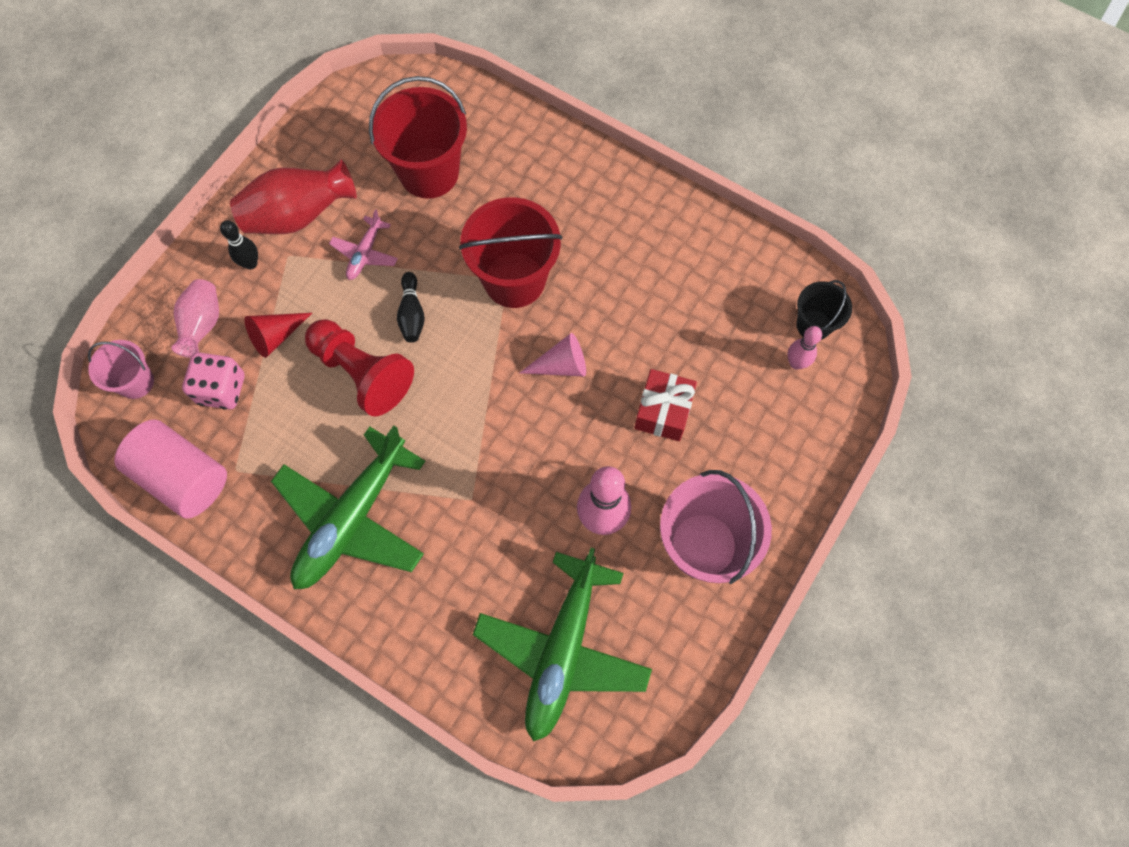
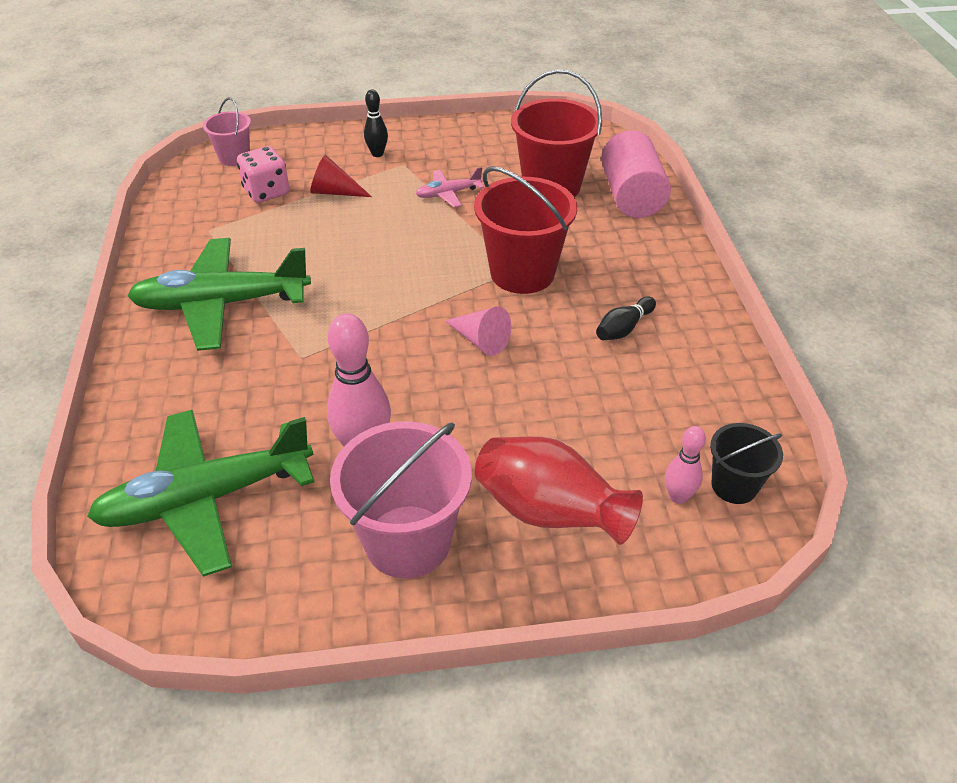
camera: 50 degrees right, 25 degrees down
(183, 477) = (181, 211): pink cylinder -> pink cylinder (631, 196)
(203, 325) = (307, 160): pink vase -> none
(298, 216) = (439, 153): red vase -> red vase (549, 512)
(362, 373) = (350, 243): red pawn -> none
(412, 314) = (427, 240): black bowling pin -> black bowling pin (623, 328)
(663, 411) = (513, 429): red gift -> none

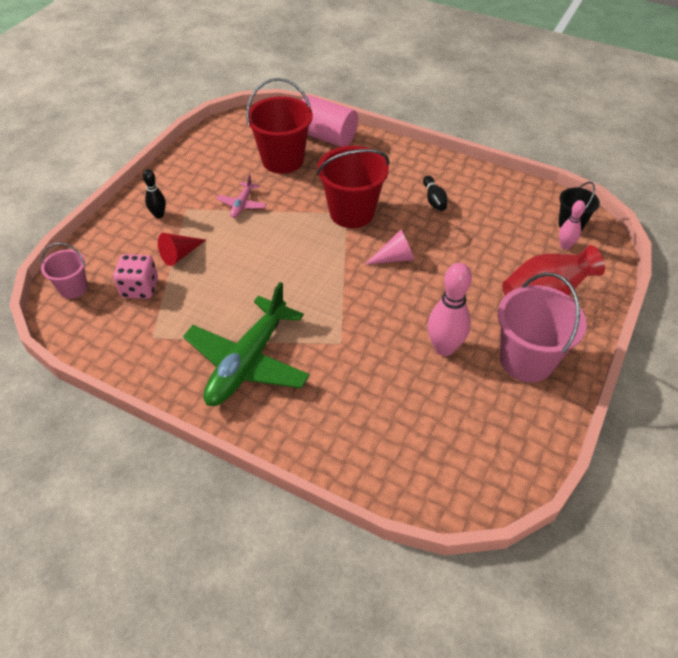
camera: 55 degrees left, 5 degrees up
(205, 498) = (430, 439): green plane -> none

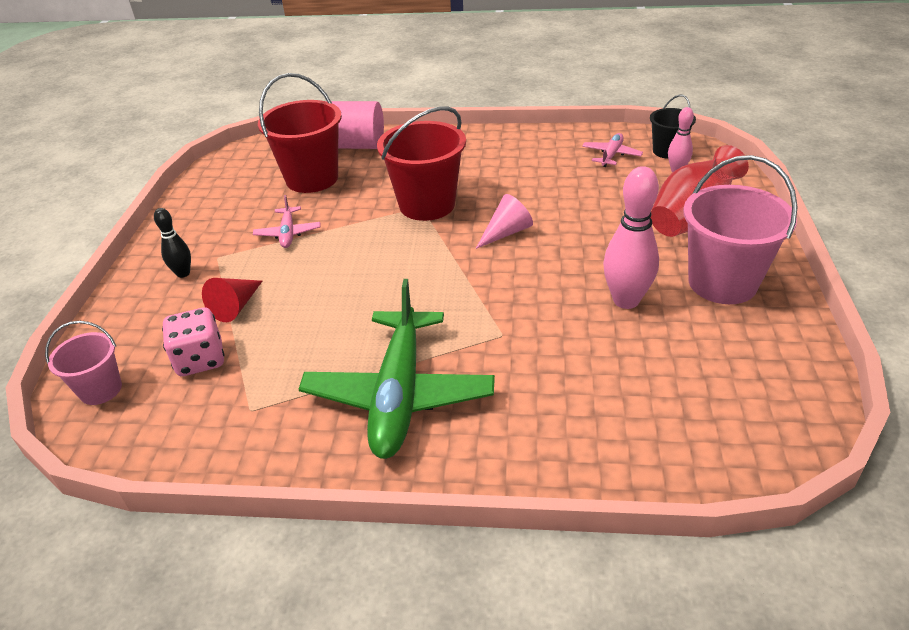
camera: 20 degrees left, 10 degrees down
(434, 200) = (511, 169): black bowling pin -> none
(522, 213) = (611, 155): none -> pink plane

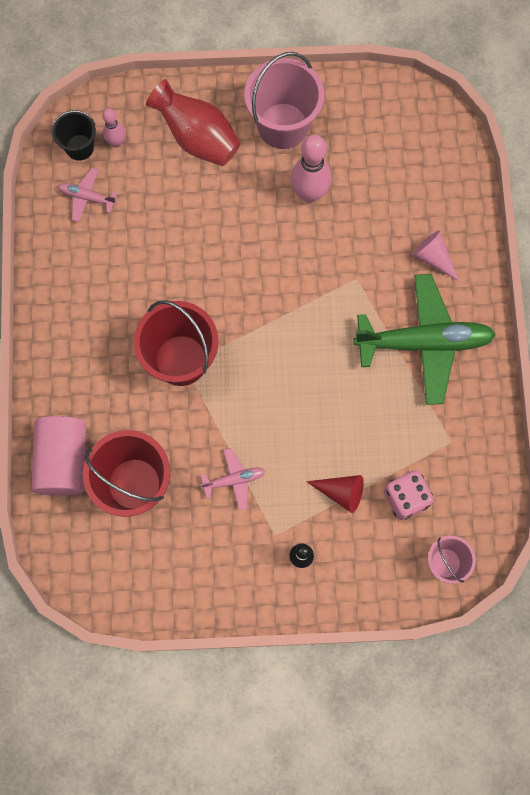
camera: 100 degrees left, 35 degrees up
(506, 232) = (223, 285): pink cone -> pink cone (433, 258)

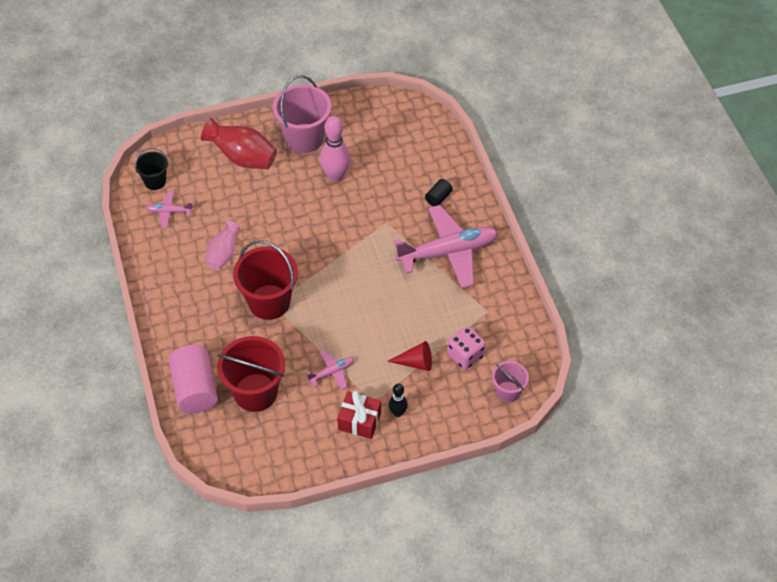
camera: 15 degrees left, 20 degrees down
(116, 142) = (182, 172): pink bowling pin -> none
(140, 276) = (223, 254): none -> pink vase
(251, 557) = (359, 421): none -> red gift
(424, 342) = (448, 252): green plane -> pink plane
(433, 258) = (438, 198): pink cone -> black cylinder

